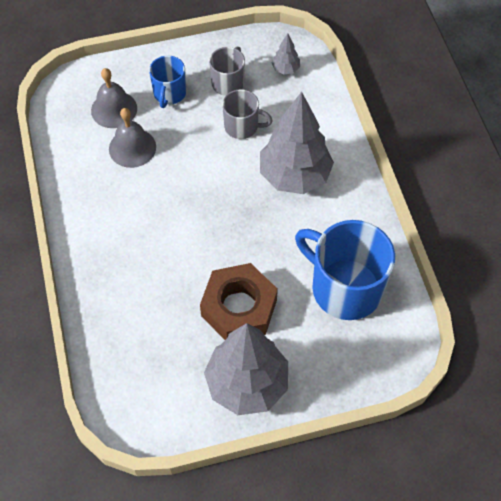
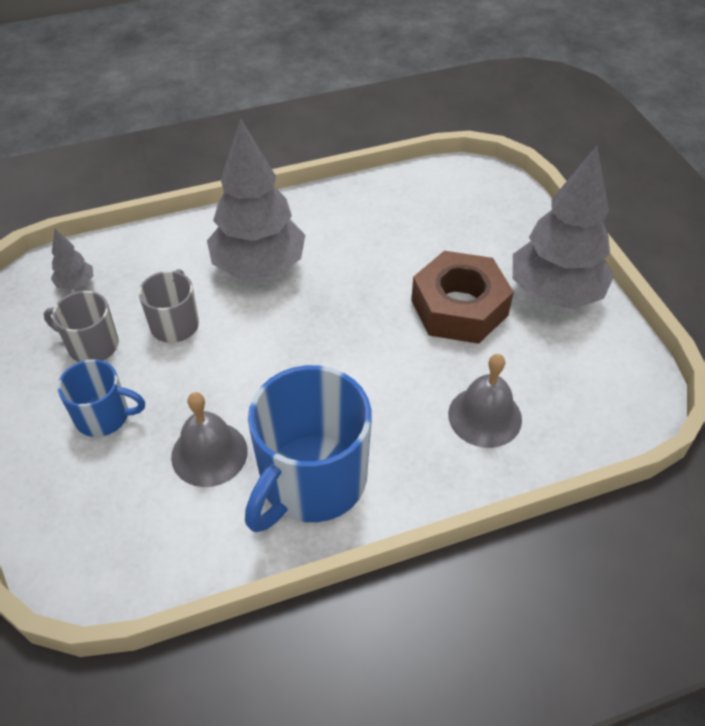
camera: 95 degrees left, 10 degrees down
(114, 109) = (129, 490): grey bell -> grey bell (485, 416)
(344, 288) = (413, 219): blue mug -> blue mug (311, 481)

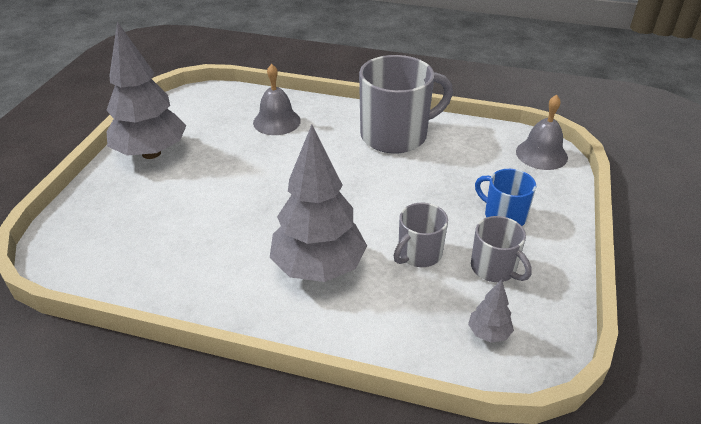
camera: 145 degrees left, 10 degrees down
(209, 453) = (444, 169): grey bell -> grey bell (541, 154)
(311, 481) = (395, 135): blue mug -> grey mug
(459, 308) = (216, 172): brown nut -> none

